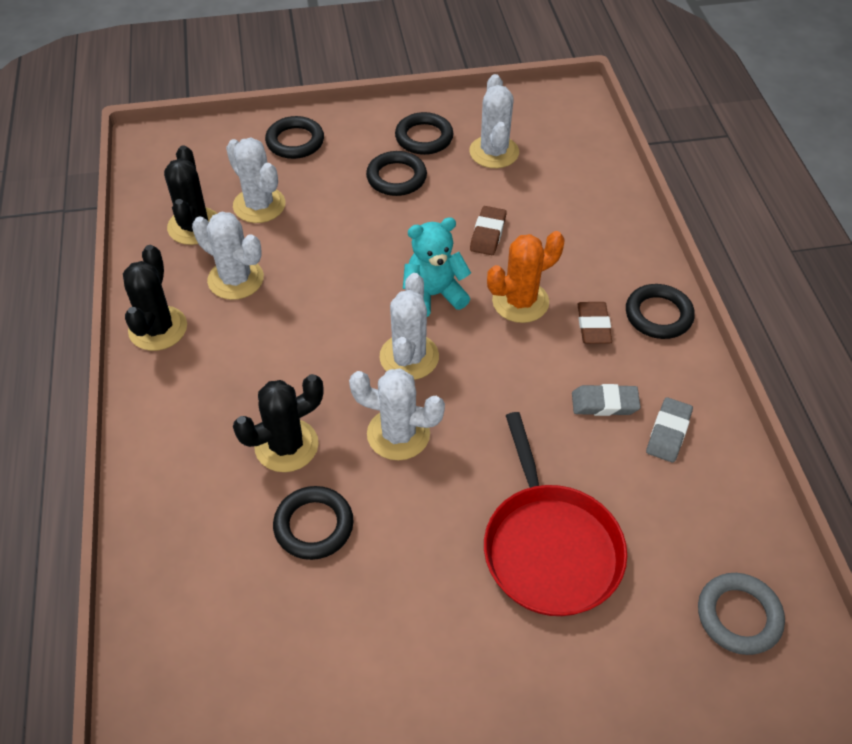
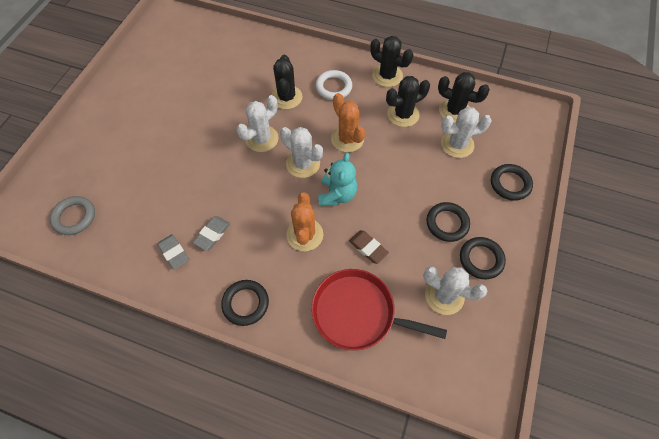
camera: 120 degrees right, 10 degrees up
(224, 389) = (333, 87): none -> white ring
(236, 279) = (403, 114): white cactus -> black cactus
(314, 526) = (241, 91): black ring -> none
(326, 325) = (347, 139): none -> orange cactus
(550, 547) = (163, 166): red pan -> red pan (357, 313)
(593, 326) = (263, 262): brown eraser -> none

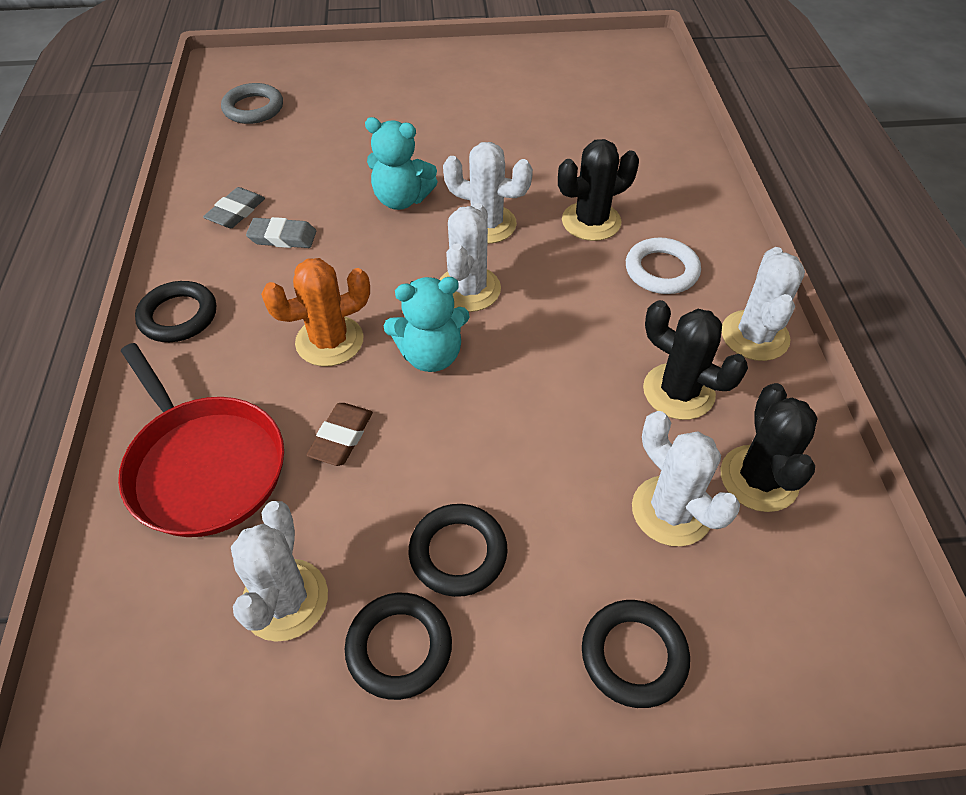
camera: 65 degrees right, 10 degrees down
(218, 168) = (401, 199): none -> turquoise teddy bear
(347, 139) = (559, 328): orange cactus -> none
(357, 313) = (204, 466): red pan -> red pan turned 150 degrees clockwise
(387, 76) = (754, 336): black cactus -> white cactus

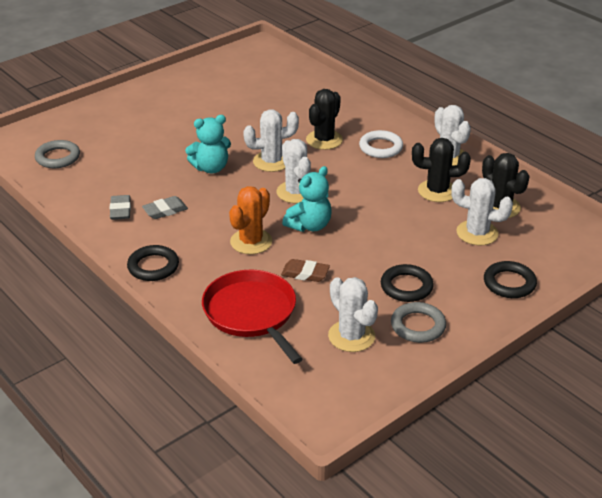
camera: 35 degrees left, 15 degrees down
(204, 466) = (252, 313): red pan -> red pan turned 135 degrees counterclockwise
(341, 437) = (305, 273): brown eraser -> brown eraser turned 60 degrees counterclockwise
(399, 648) = (418, 326): black ring -> grey ring

